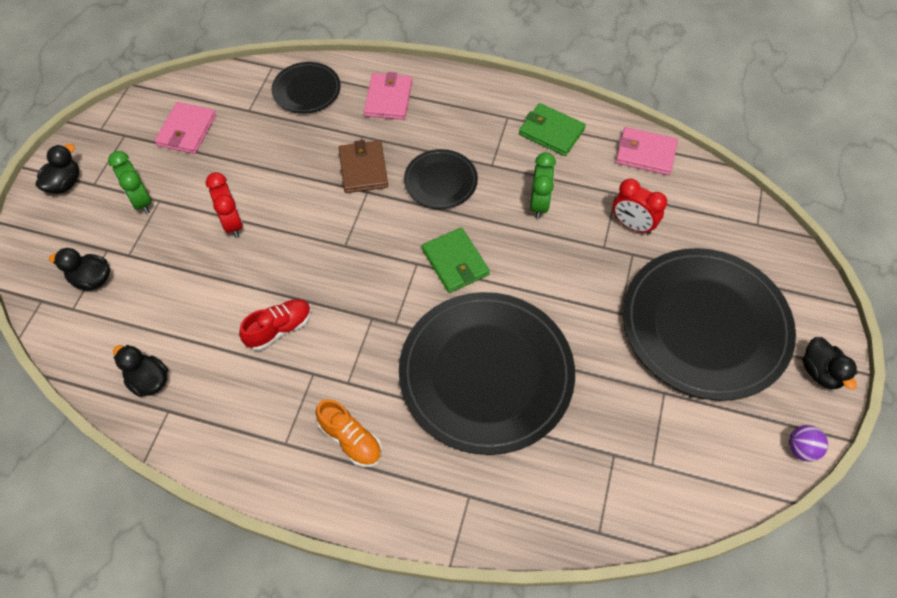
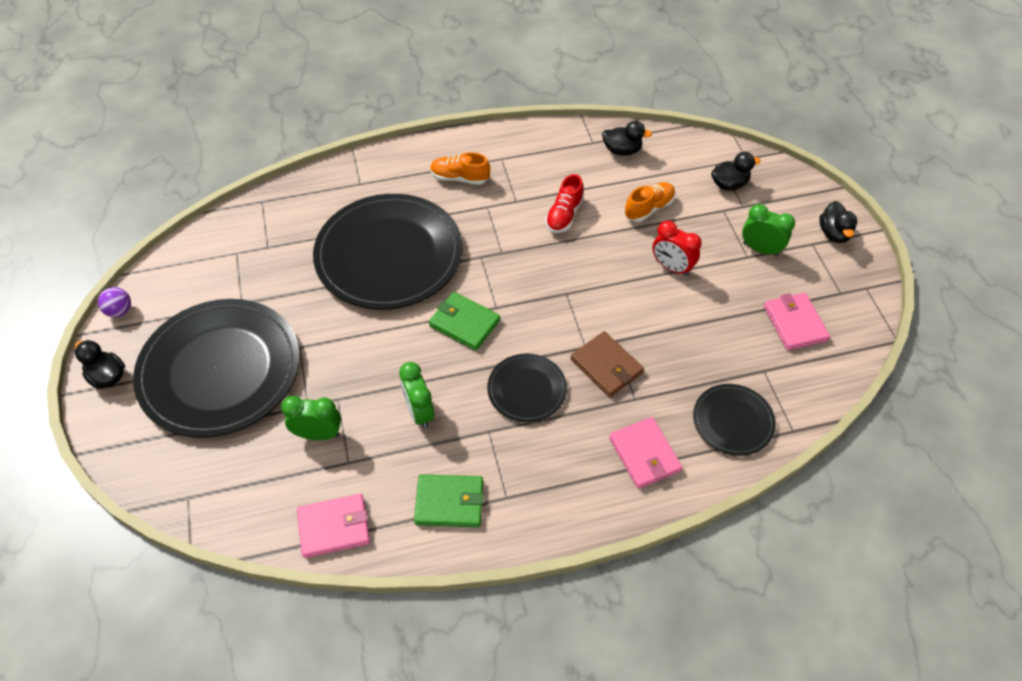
camera: 150 degrees right, 5 degrees down
(193, 293) = (649, 208): none -> orange shoe
(632, 225) = (318, 434): red clock -> green clock

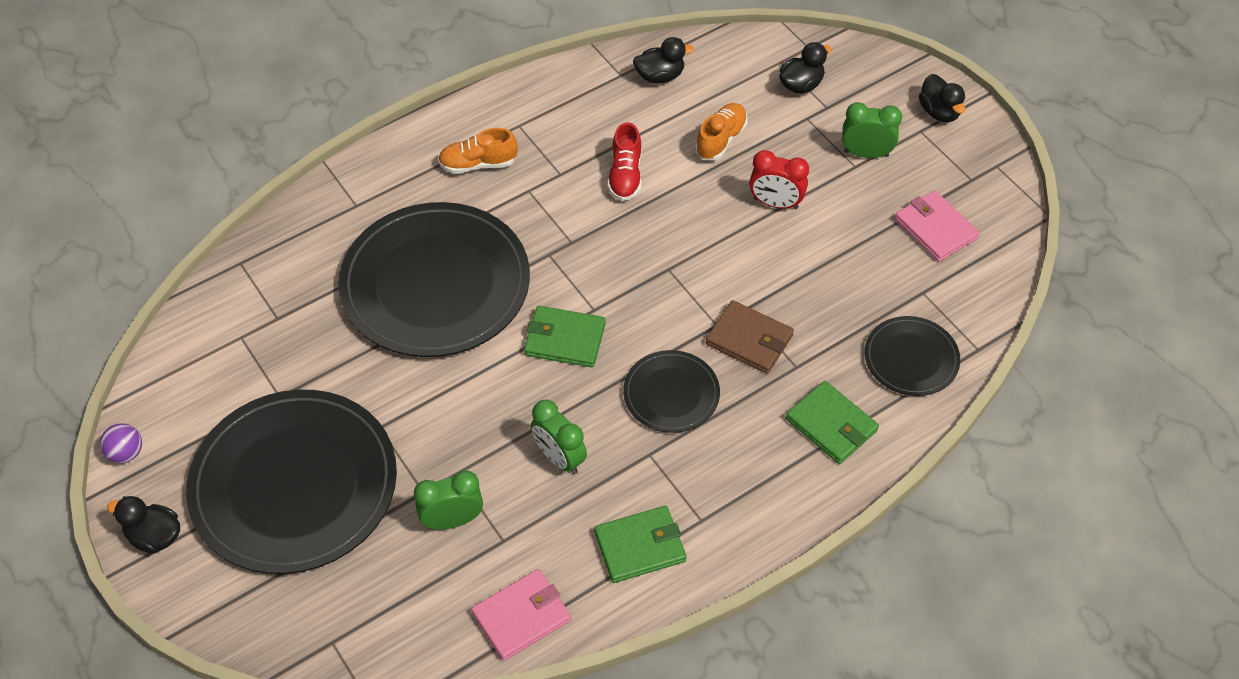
camera: 20 degrees left, 0 degrees up
(644, 454) = (831, 425): pink wallet -> green wallet

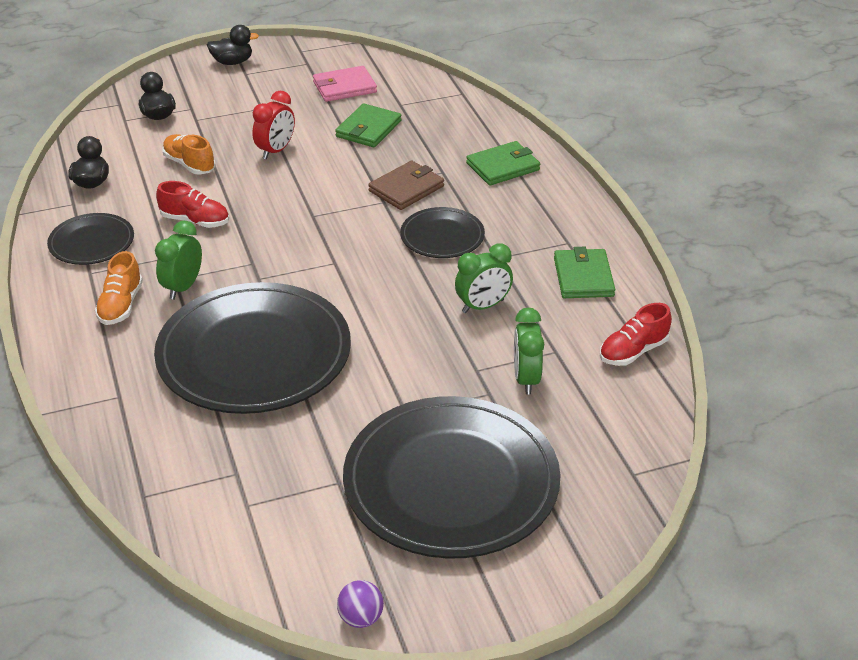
camera: 75 degrees left, 15 degrees down
(154, 536) = (478, 600): black duck -> none
(522, 616) = (633, 351): pink wallet -> red shoe
(564, 339) = (359, 284): green wallet -> green wallet (368, 129)
(866, 153) = (252, 101): green clock -> green clock (183, 287)
(911, 358) = (458, 121): black plate -> black plate (91, 242)

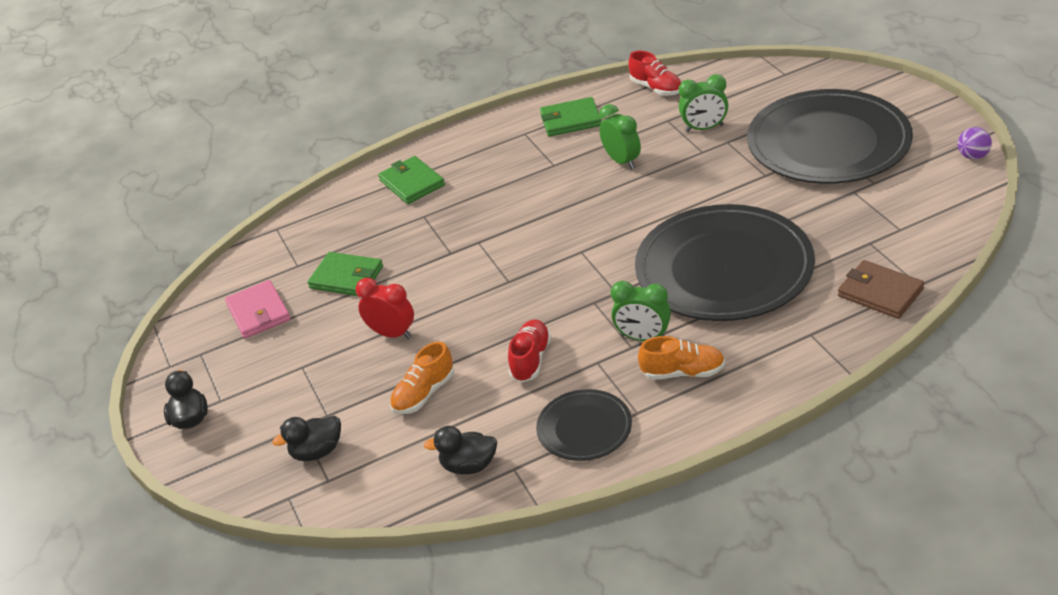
camera: 90 degrees left, 0 degrees up
(406, 188) = (454, 232): brown wallet -> brown wallet (880, 292)
(442, 236) = (528, 198): black plate -> none

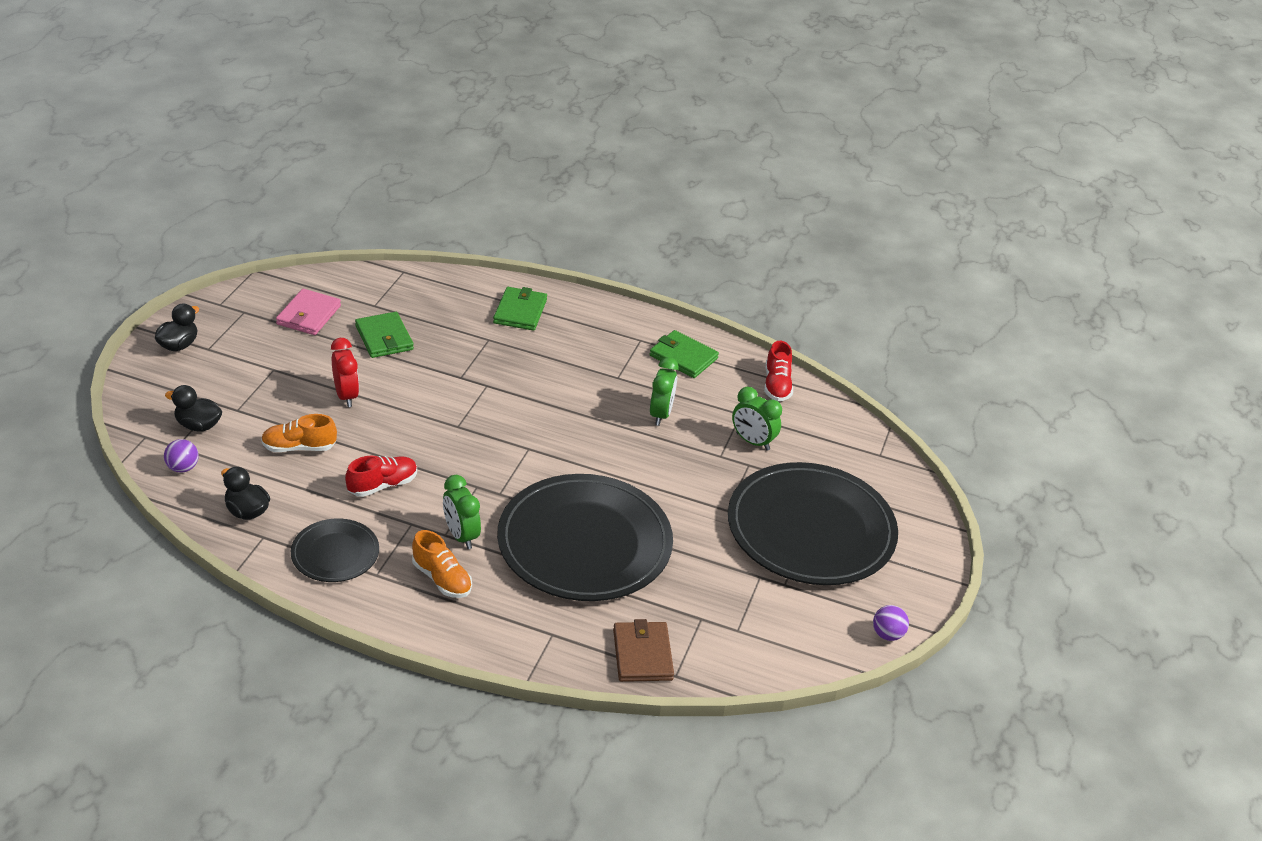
camera: 35 degrees right, 0 degrees up
(362, 487) = (183, 468): none -> purple ball

